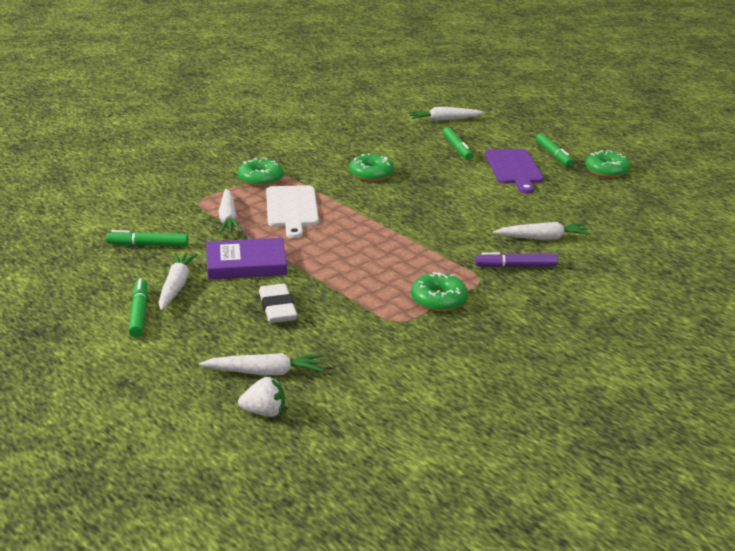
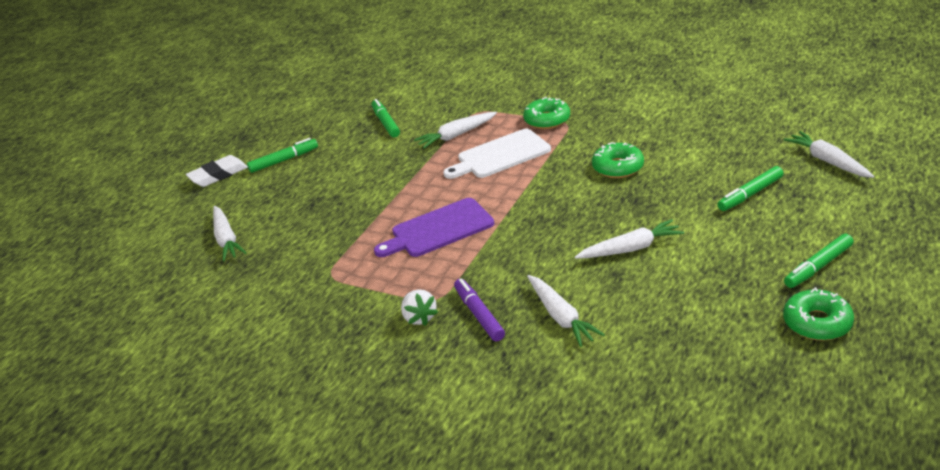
camera: 75 degrees right, 5 degrees up
(176, 286) = (329, 158): white carrot -> white carrot (631, 249)
(246, 264) = (383, 172): purple book -> none
(264, 412) = (176, 257): white strawberry -> white strawberry (419, 317)
(277, 308) = (320, 211): white eraser -> white eraser (218, 175)
(438, 300) = (380, 286): green donut -> none
(514, 168) = (736, 248): purple cutting board -> purple cutting board (438, 229)

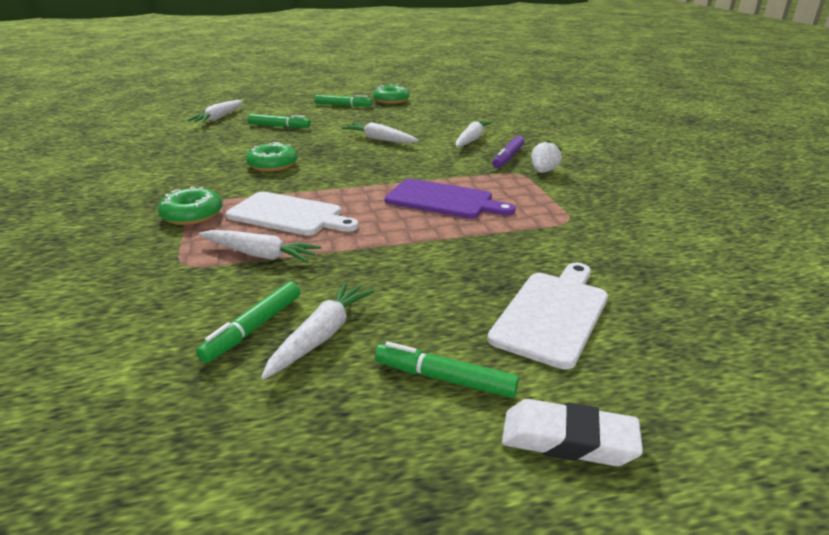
camera: 135 degrees left, 5 degrees down
(226, 239) = (642, 312): white carrot -> white carrot (321, 336)
(270, 209) = (552, 314): none -> white cutting board

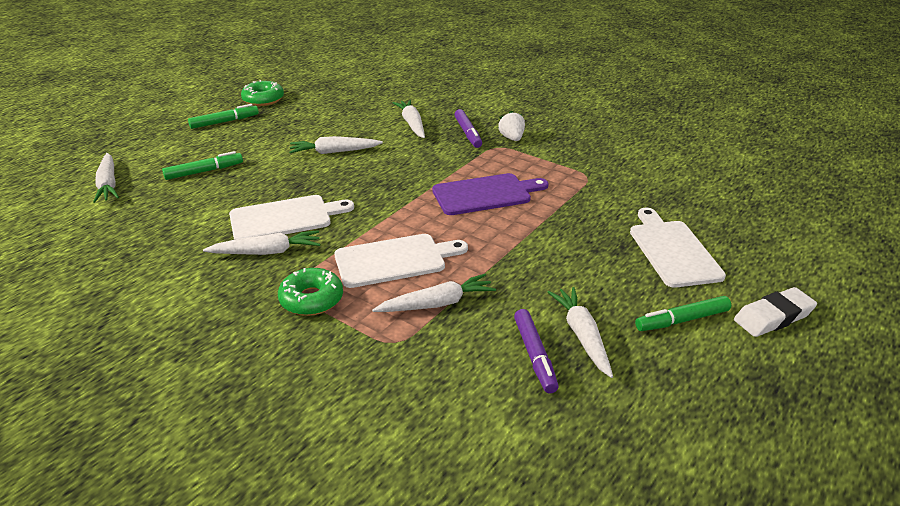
camera: 40 degrees left, 5 degrees up
(224, 179) = (267, 252): none -> white carrot
(254, 328) = (535, 355): green marker -> purple marker
(272, 165) = (285, 218): green donut -> white cutting board

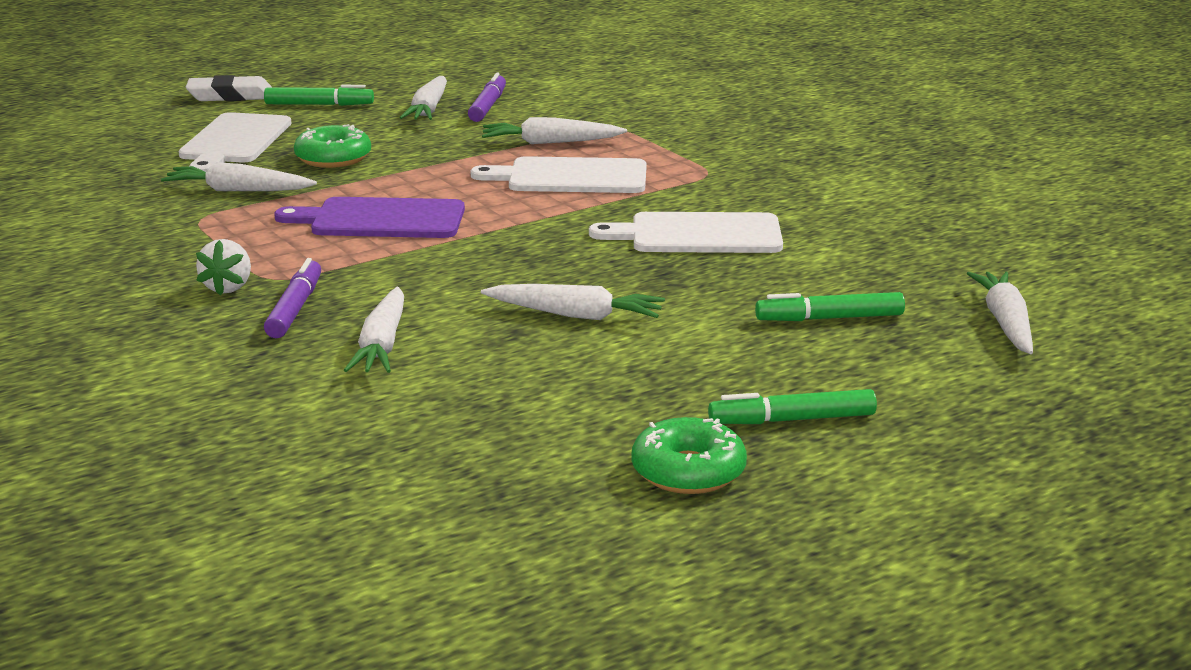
camera: 160 degrees left, 10 degrees down
(267, 252) = (732, 205): white carrot -> white carrot (238, 190)
(311, 299) = (688, 162): green donut -> green donut (333, 158)

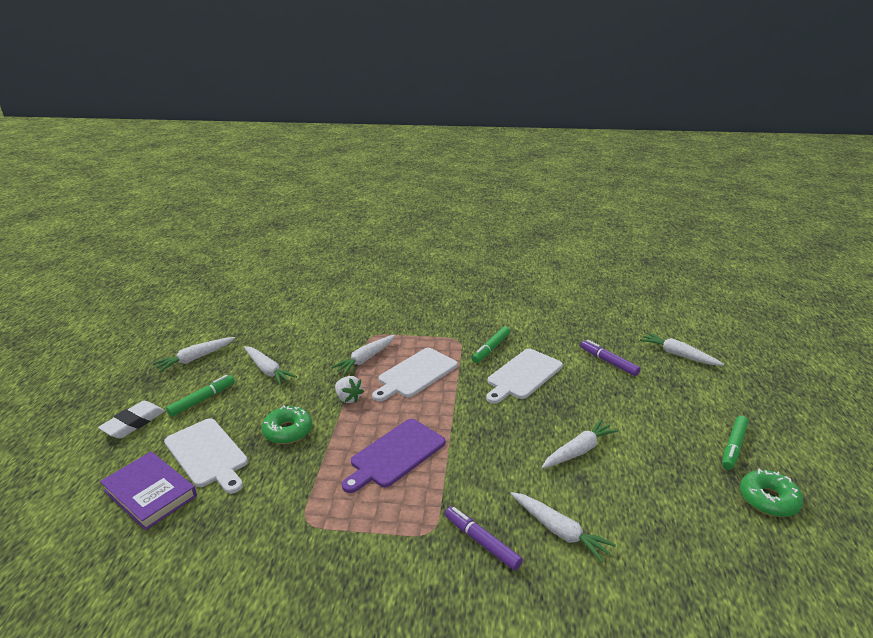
camera: 50 degrees left, 5 degrees up
(140, 143) = (150, 493): none -> purple book
(228, 287) = (424, 556): white strawberry -> white strawberry (348, 398)
(238, 190) = (285, 487): white carrot -> white carrot (195, 358)
(487, 106) = (292, 352): purple marker -> purple marker (608, 362)
(829, 318) = (641, 388): green marker -> green marker (491, 349)

